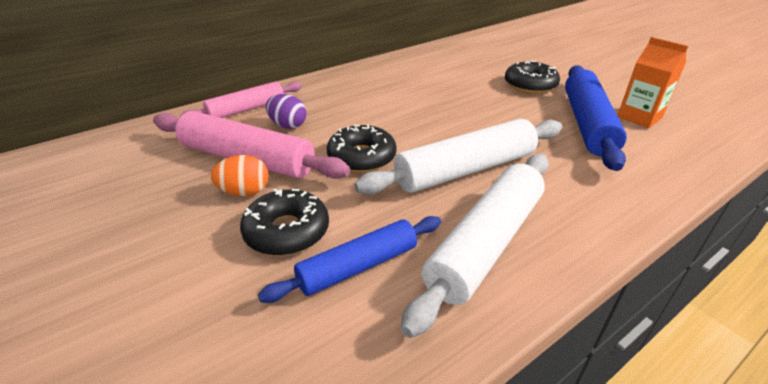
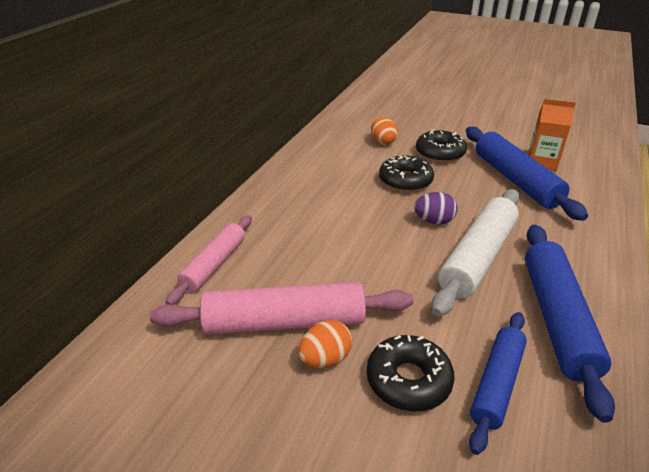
camera: 30 degrees left, 0 degrees up
(288, 125) = (280, 268): purple egg -> purple egg (434, 221)
(362, 157) = (386, 278): black donut -> black donut (405, 181)
(483, 65) = (382, 142): none -> orange egg
(485, 243) = (556, 319): white rolling pin -> blue rolling pin

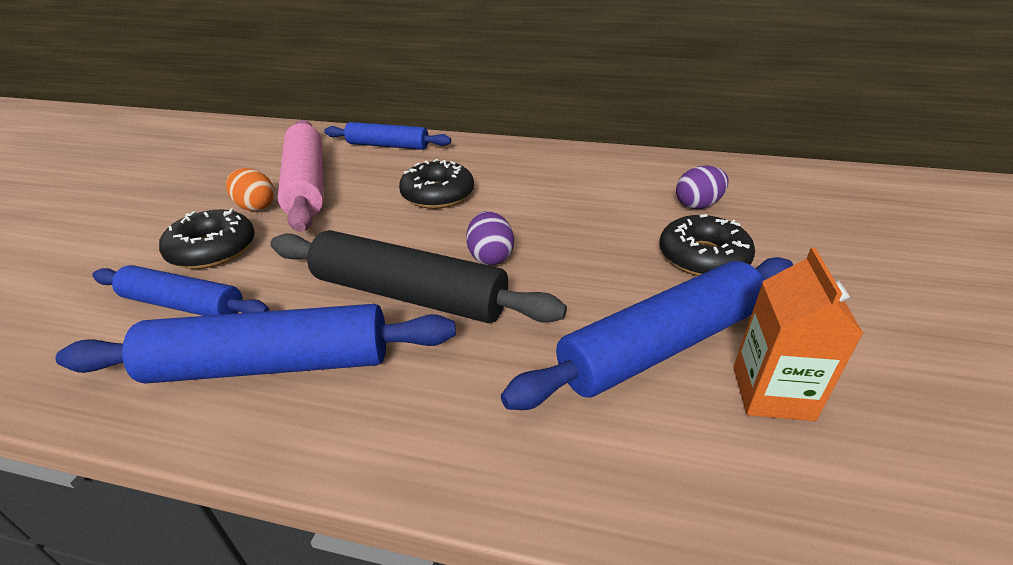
camera: 80 degrees right, 0 degrees up
(214, 264) = (388, 145): pink rolling pin -> blue rolling pin
(382, 142) = (698, 205): orange egg -> purple egg
(405, 181) = (589, 230): black donut -> black donut (438, 195)
(478, 257) = (409, 295): white rolling pin -> black rolling pin

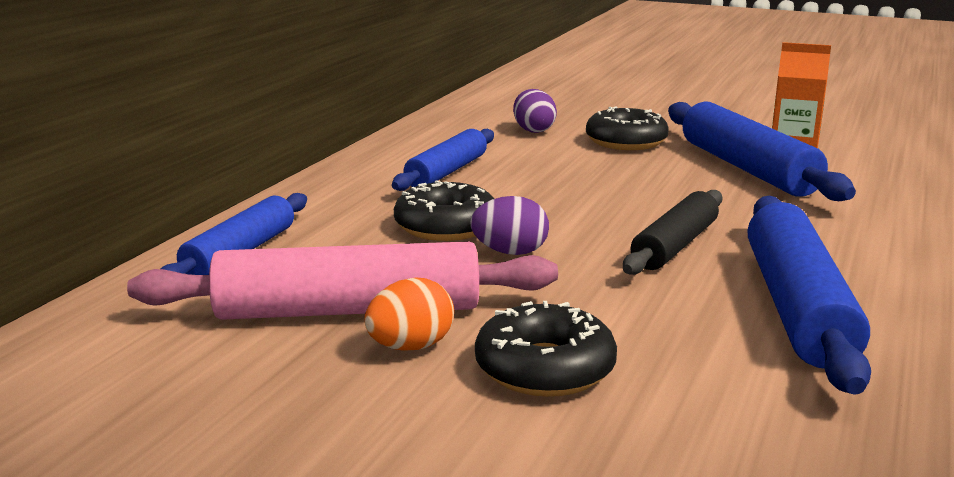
camera: 80 degrees left, 15 degrees down
(184, 305) = (689, 372): blue rolling pin -> blue rolling pin (446, 172)
(409, 295) = (675, 246): black rolling pin -> black rolling pin, size x0.64
(490, 257) = (607, 209): purple egg -> purple egg (510, 252)

